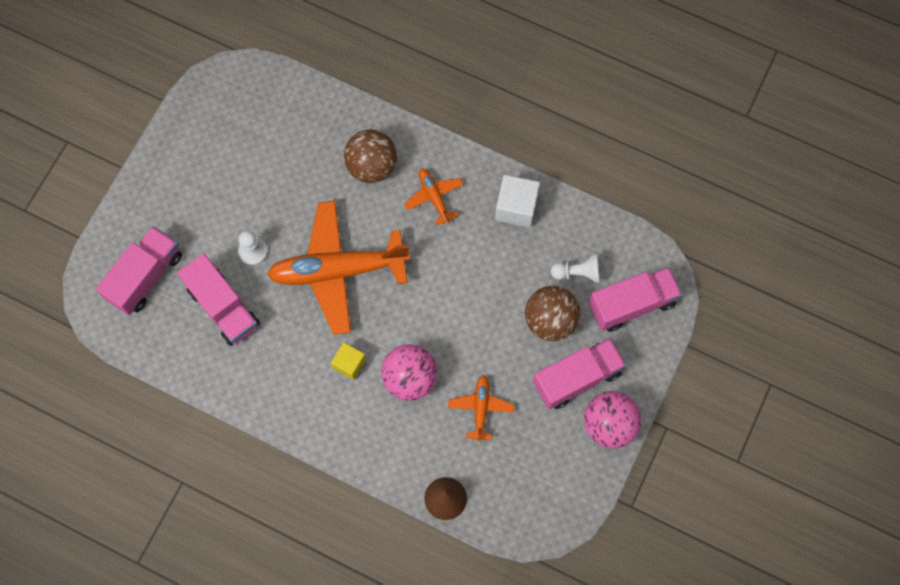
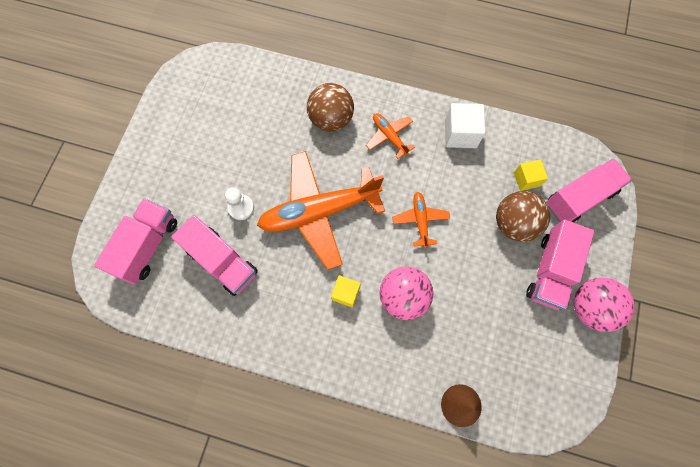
camera: 10 degrees left, 0 degrees up
(480, 408) = (473, 313): orange plane -> orange plane (420, 220)
(577, 273) = (526, 179): white pawn -> yellow cube
(577, 378) = (550, 270): pink truck -> pink truck turned 150 degrees clockwise

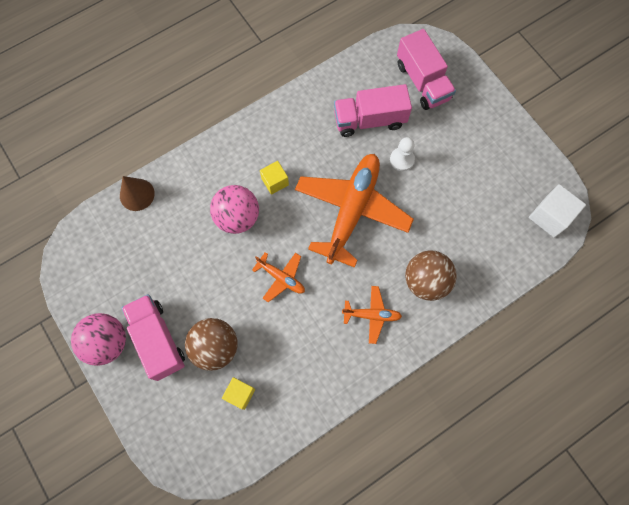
camera: 130 degrees right, 0 degrees up
(460, 134) = (325, 377): white cube -> white cube (550, 216)
(579, 198) = (186, 423): pink truck -> none

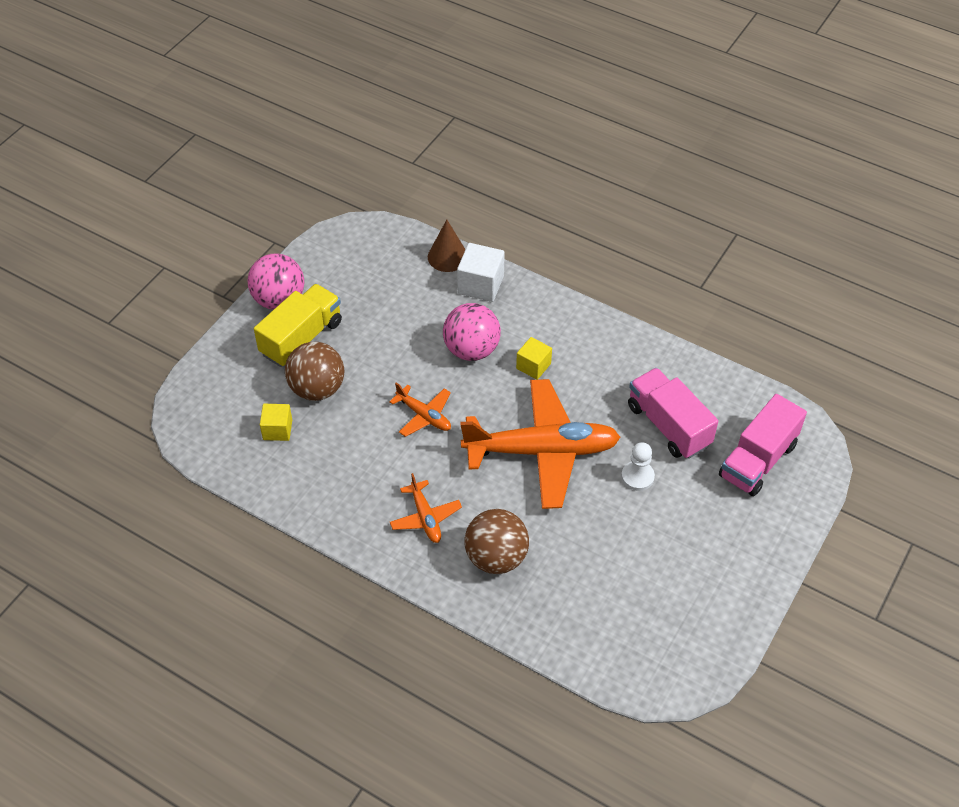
camera: 65 degrees right, 20 degrees down
(158, 340) = (301, 338): pink truck -> yellow truck
(281, 278) = (424, 415): orange plane -> orange plane turned 60 degrees counterclockwise
(550, 216) = (661, 667): white cube -> white cube (480, 285)

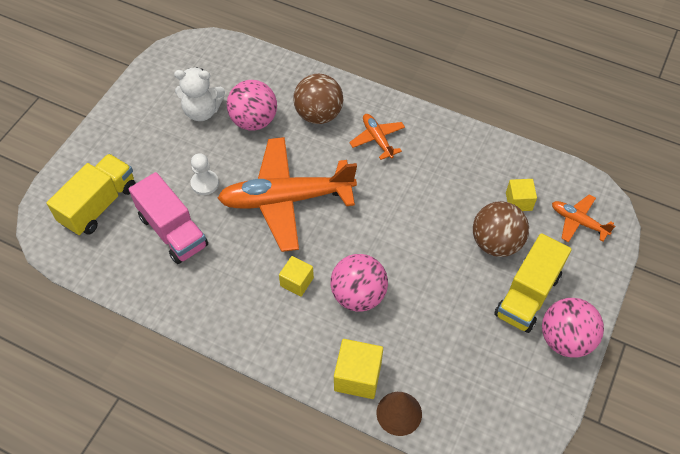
camera: 175 degrees right, 5 degrees up
(424, 415) = (393, 224): orange plane -> orange plane (578, 222)
(480, 285) = (357, 376): white cube -> yellow cube
(580, 555) = (254, 121): none -> pink ball
(649, 574) = (202, 111): none -> white teddy bear
(757, 460) = (99, 205): pink truck -> yellow truck

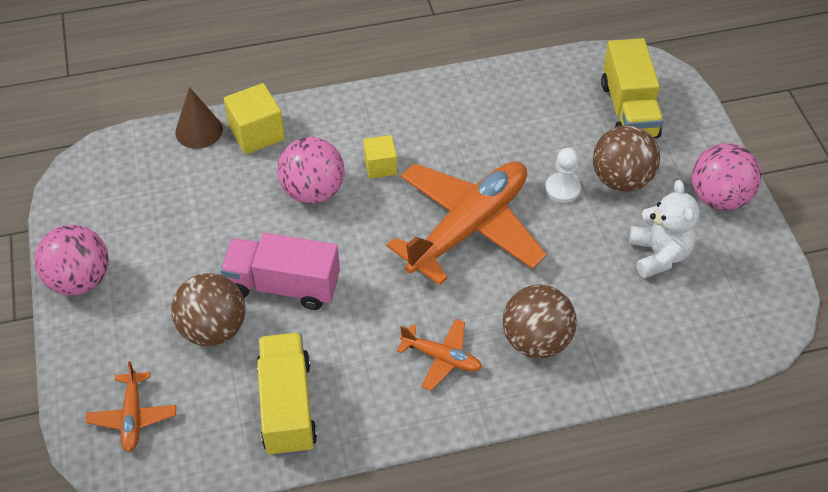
camera: 140 degrees right, 5 degrees down
(165, 165) = (621, 179): none -> brown ball
(173, 231) = (537, 133): pink truck -> pink truck (283, 285)
(202, 111) = (659, 255): white teddy bear -> white teddy bear turned 120 degrees clockwise
(254, 121) = (595, 283): pink ball -> pink ball (719, 197)
(518, 201) = (219, 394): yellow cube -> none
(527, 295) = (144, 297): yellow truck -> yellow truck (287, 406)
(578, 222) = (133, 417): orange plane -> orange plane turned 90 degrees clockwise

